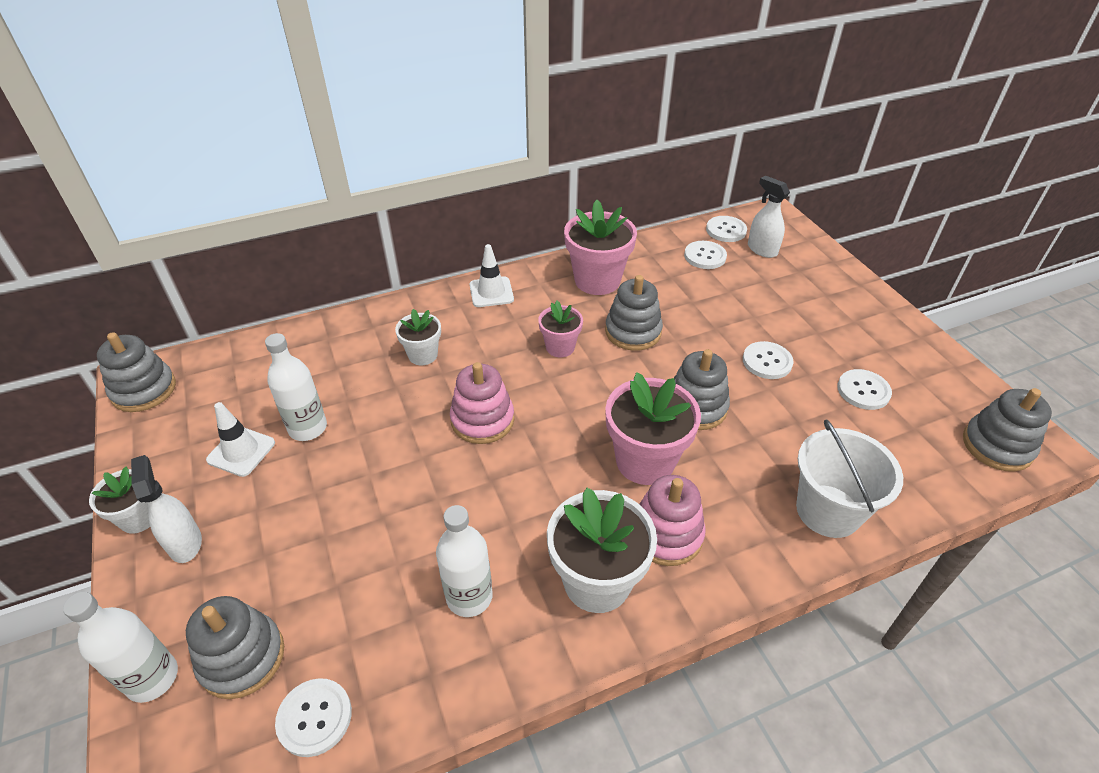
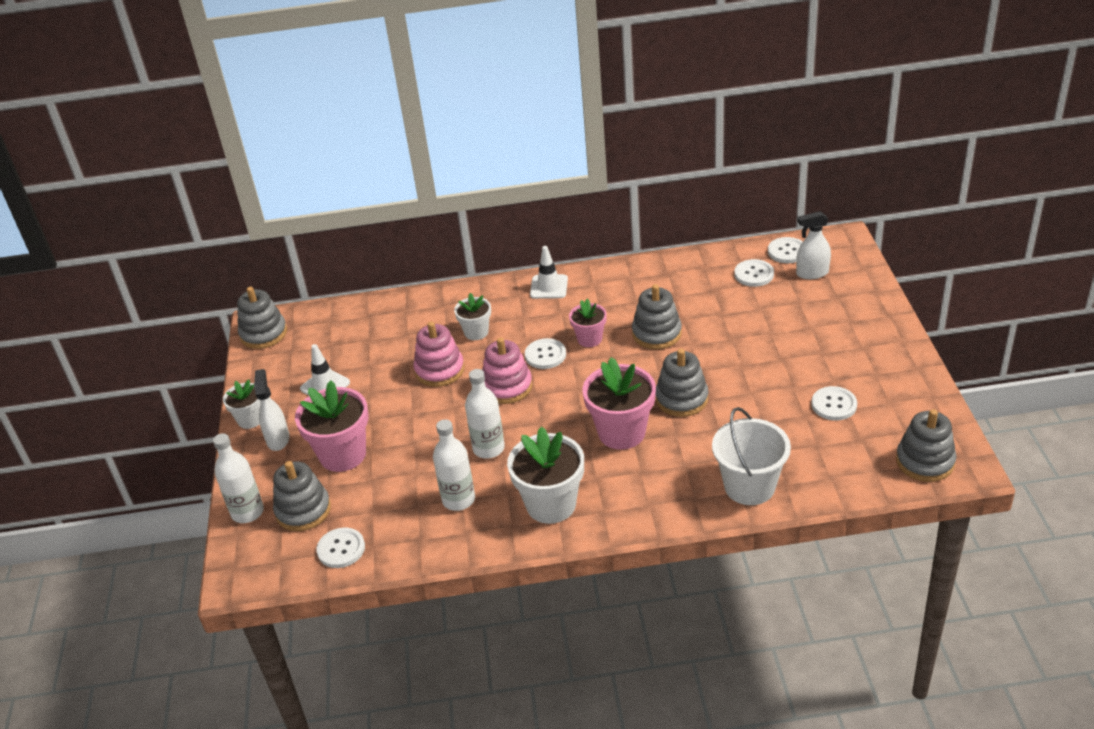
camera: 20 degrees right, 5 degrees down
(308, 428) = (375, 376): white bottle -> white bottle (488, 448)
(597, 280) = (645, 286): pink flower pot -> pink flower pot (343, 454)
(666, 534) = (615, 483): pink stacking toy -> pink stacking toy (439, 370)
(762, 249) = (812, 273): white spray bottle -> white spray bottle turned 75 degrees counterclockwise
(767, 361) = (762, 371): white button -> white button (545, 355)

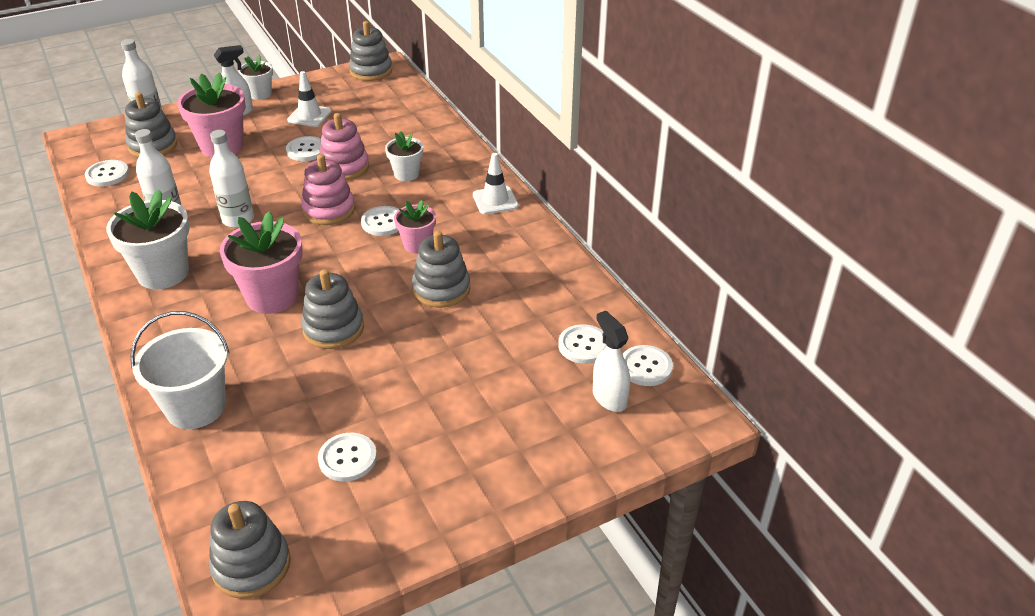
camera: 65 degrees right, 0 degrees up
(391, 393) = (306, 150): none -> white button

